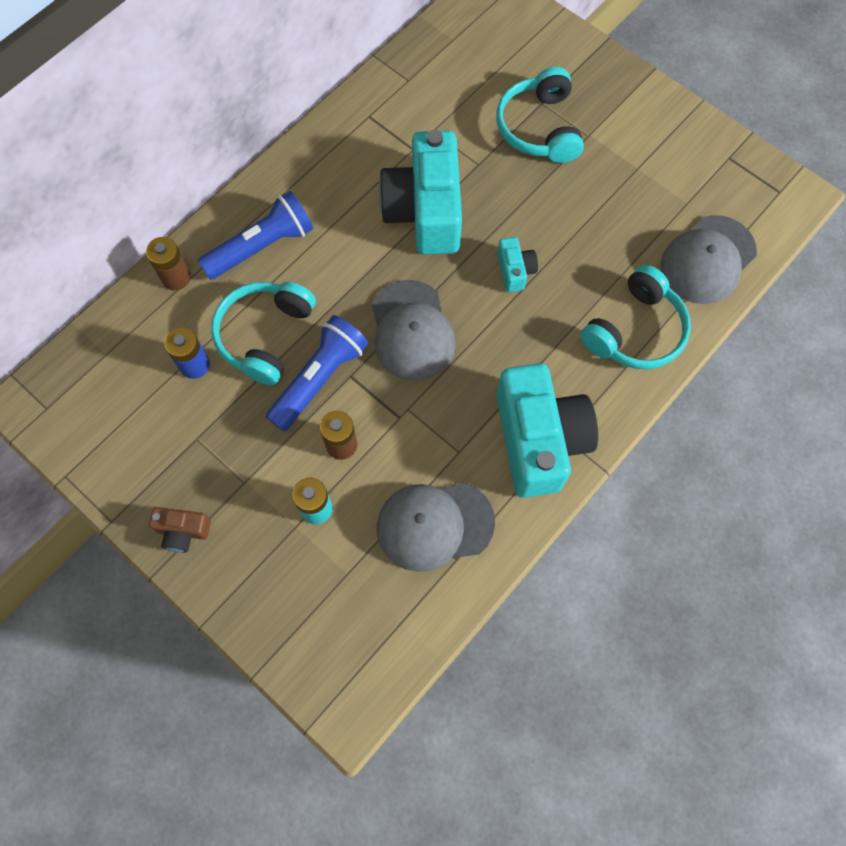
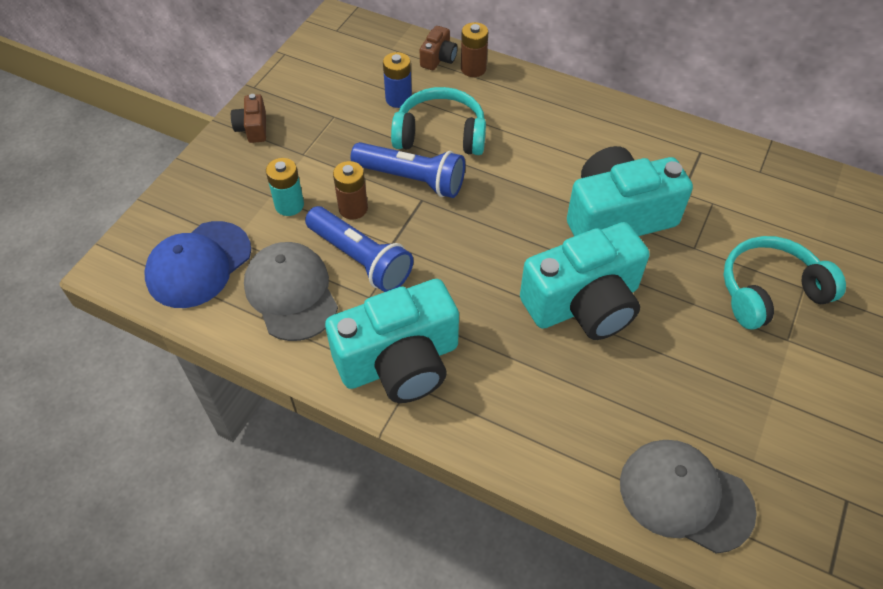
camera: 75 degrees right, 15 degrees down
(144, 308) = (438, 58): none -> brown camera
(262, 246) = (525, 112): blue flashlight -> blue flashlight (360, 259)
(371, 615) = (199, 264): none -> blue cap
(412, 331) = (483, 234): grey cap -> none
(515, 271) = (584, 303): turquoise camera -> turquoise camera, size x2.27
(635, 331) = (558, 431): turquoise headphones -> none

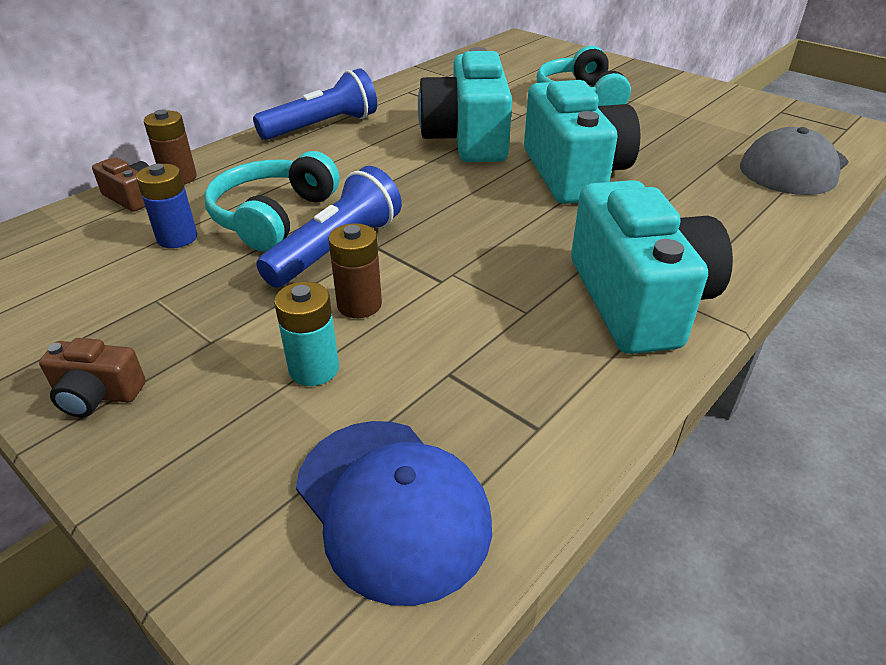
camera: 75 degrees left, 15 degrees down
(291, 293) = (498, 387): grey cap -> none
(360, 259) = (457, 310): blue flashlight -> blue flashlight (322, 126)

